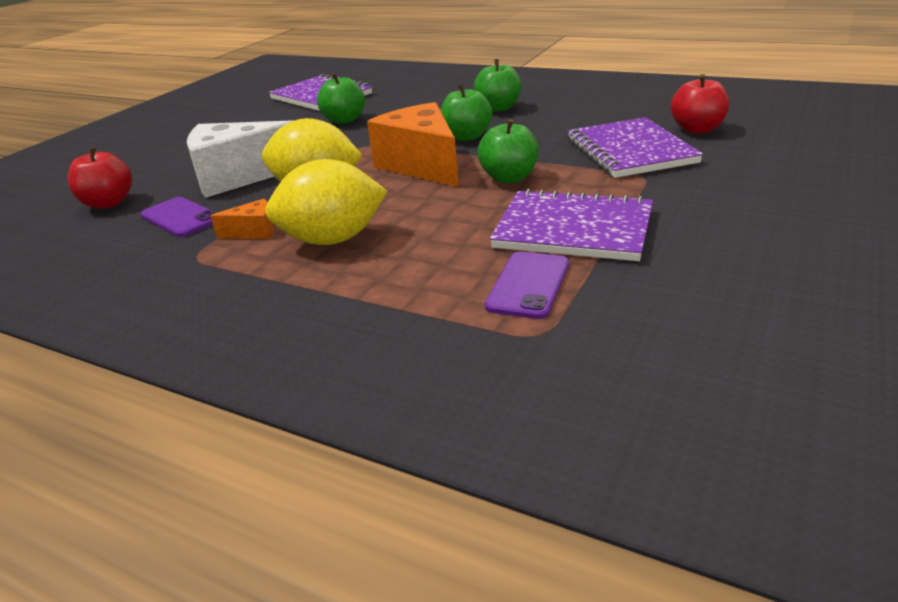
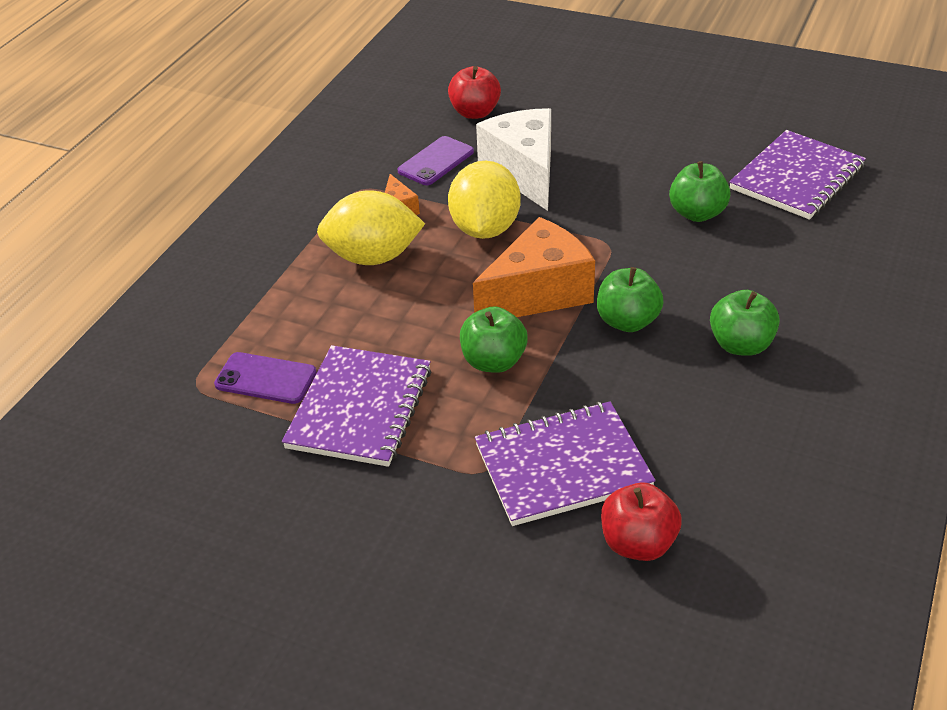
camera: 85 degrees right, 10 degrees up
(333, 240) = (373, 257): yellow lemon -> yellow lemon turned 75 degrees counterclockwise

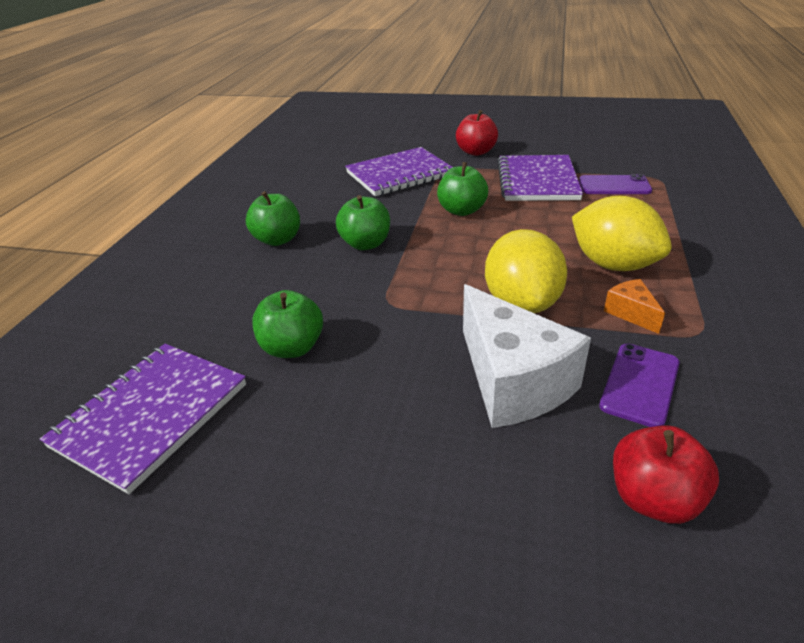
camera: 170 degrees right, 5 degrees down
(373, 257) = (613, 264): yellow lemon -> yellow lemon turned 60 degrees clockwise
(539, 293) = (444, 254): orange cheese -> none
(638, 543) = (354, 157): red apple -> red apple (476, 152)

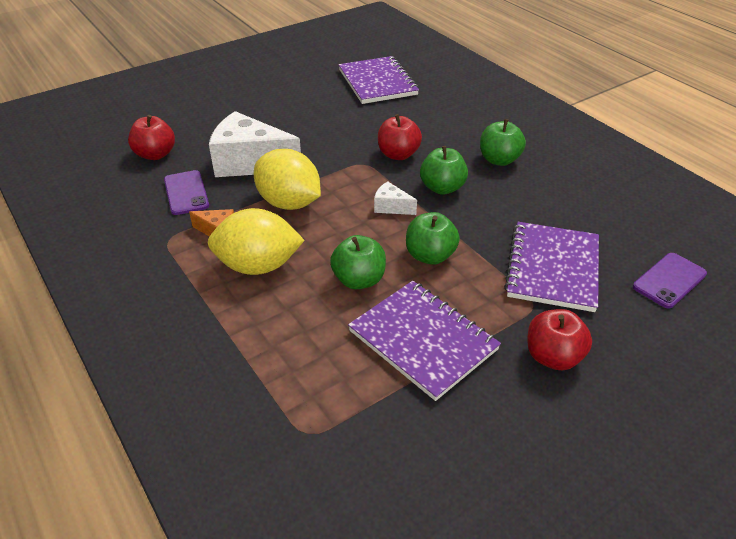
camera: 130 degrees right, 5 degrees up
(292, 347) = (370, 123): green apple -> green apple (359, 280)
(340, 292) = (398, 154): none -> red apple
(433, 251) = (391, 207): none -> white cheese
(614, 186) = (341, 382): purple phone -> purple phone (669, 280)

